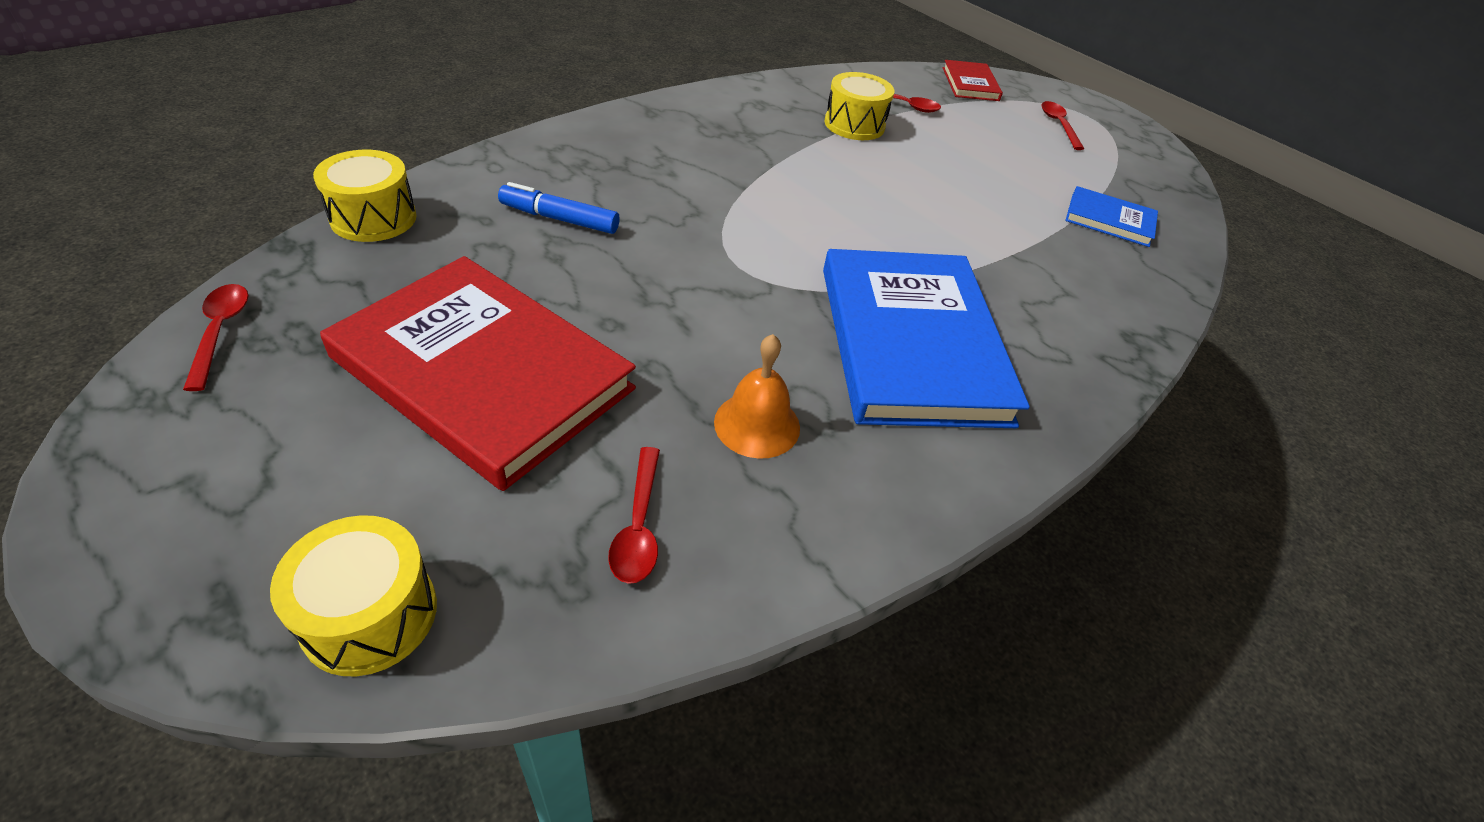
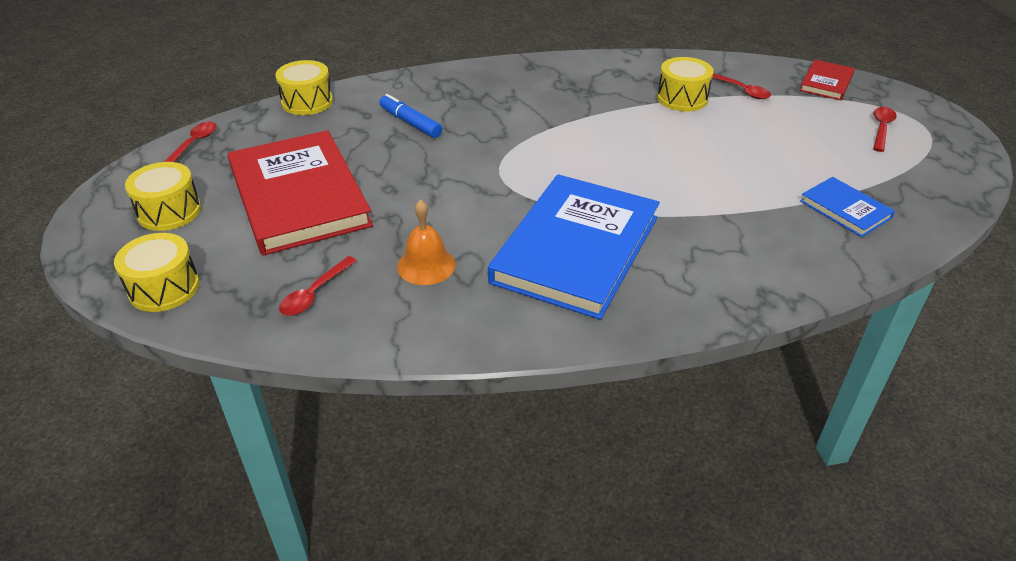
camera: 35 degrees right, 5 degrees down
(267, 466) = (169, 211): none -> yellow drum

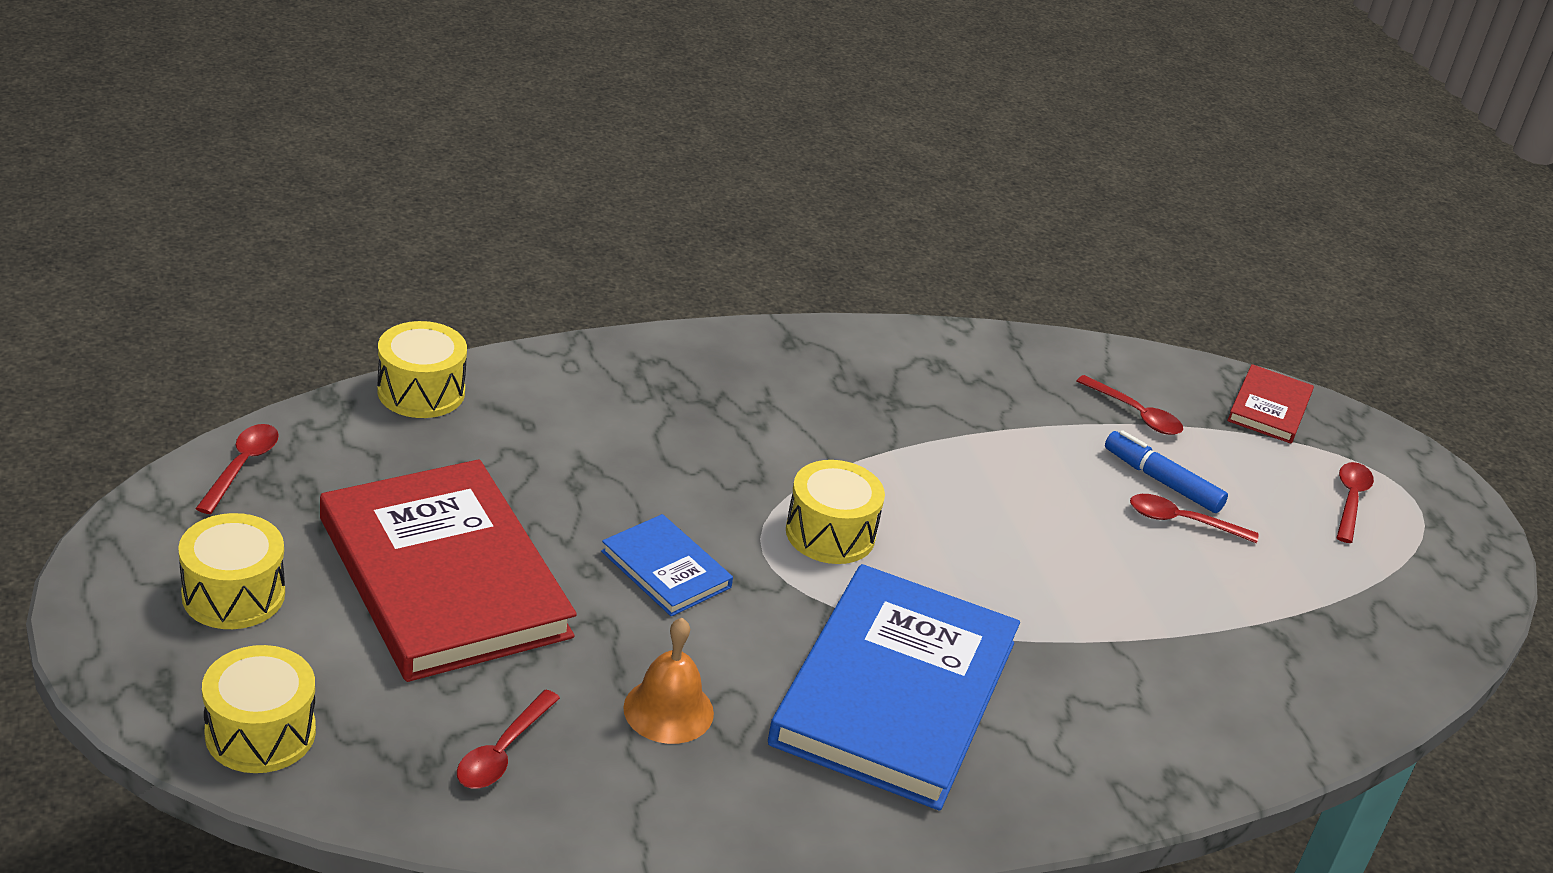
camera: 10 degrees left, 5 degrees down
(410, 123) = (604, 445): blue marker -> blue marker (1162, 481)
(682, 98) = (1043, 424): yellow drum -> yellow drum (830, 533)
(770, 145) = (1182, 522): none -> red spoon
(845, 209) = (1292, 642): blue book -> blue book (666, 569)

